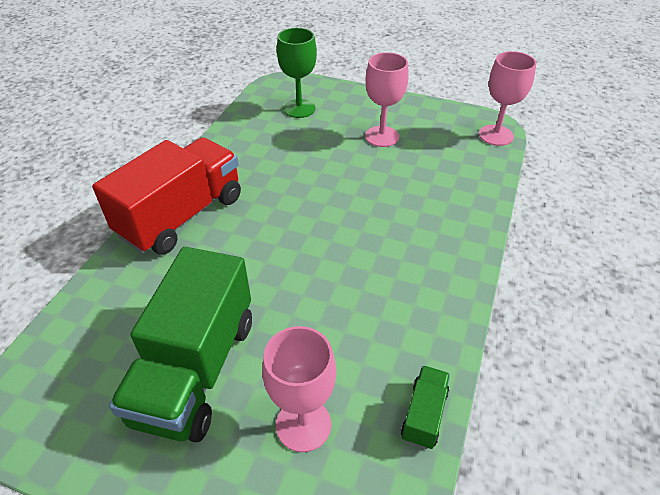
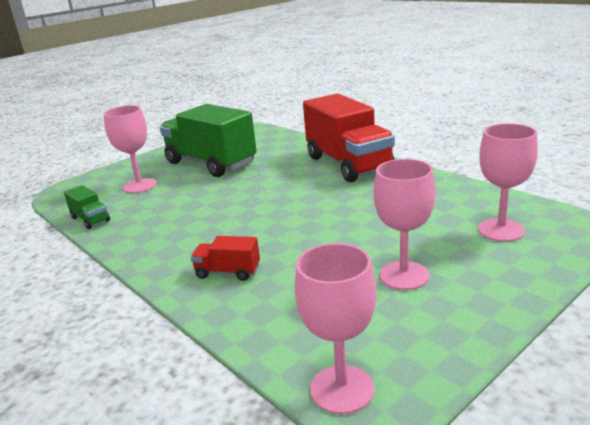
camera: 120 degrees right, 20 degrees down
(299, 108) = (501, 230): green goblet -> pink goblet
(437, 221) = (228, 272): none -> red truck

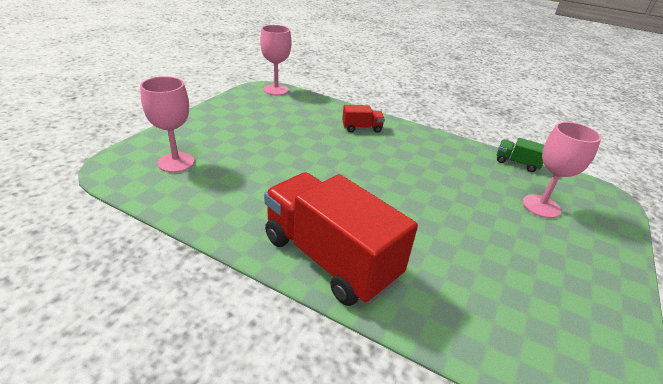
camera: 155 degrees right, 10 degrees up
(211, 163) = (516, 254): green truck -> none
(404, 275) = (252, 129): pink goblet -> none

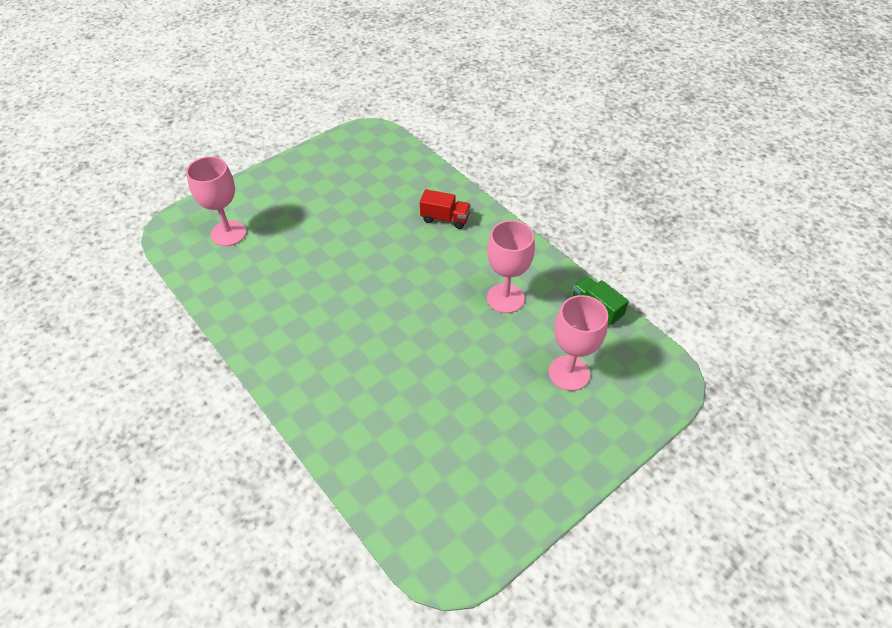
camera: 25 degrees right, 15 degrees up
(276, 90) = (382, 137): pink goblet -> pink goblet (505, 298)
(329, 258) = (307, 375): red truck -> none

